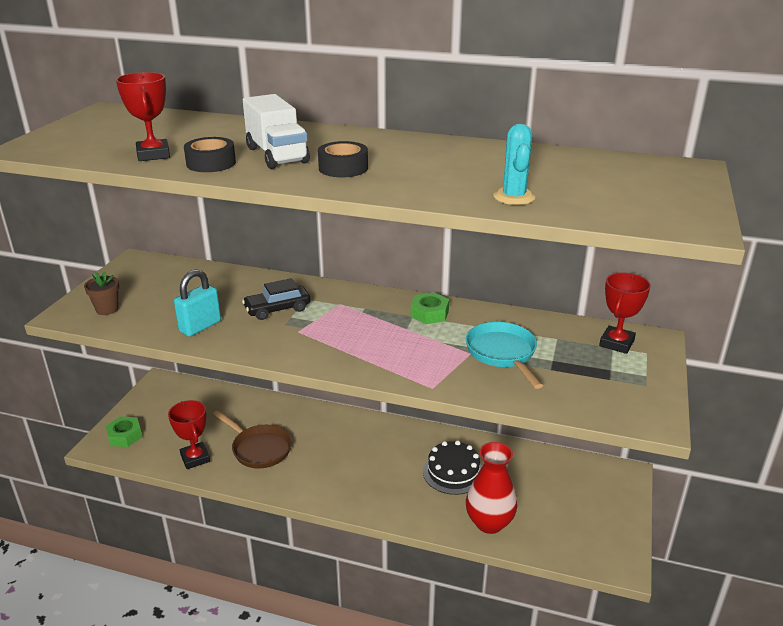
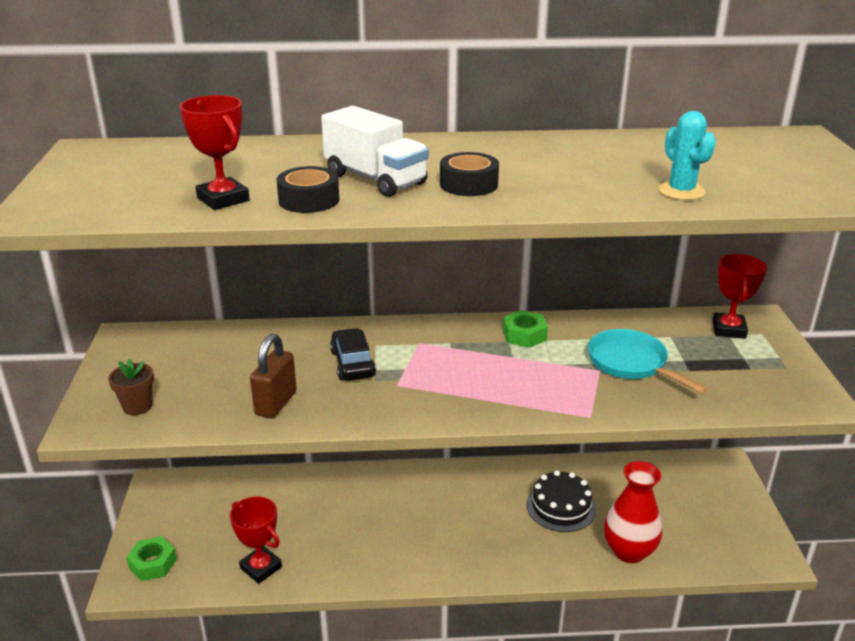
camera: 20 degrees left, 0 degrees up
(200, 326) = (276, 403): turquoise padlock -> brown padlock
(259, 449) = (332, 536): brown pan -> none
(277, 309) = (352, 364): black car -> black car turned 120 degrees clockwise

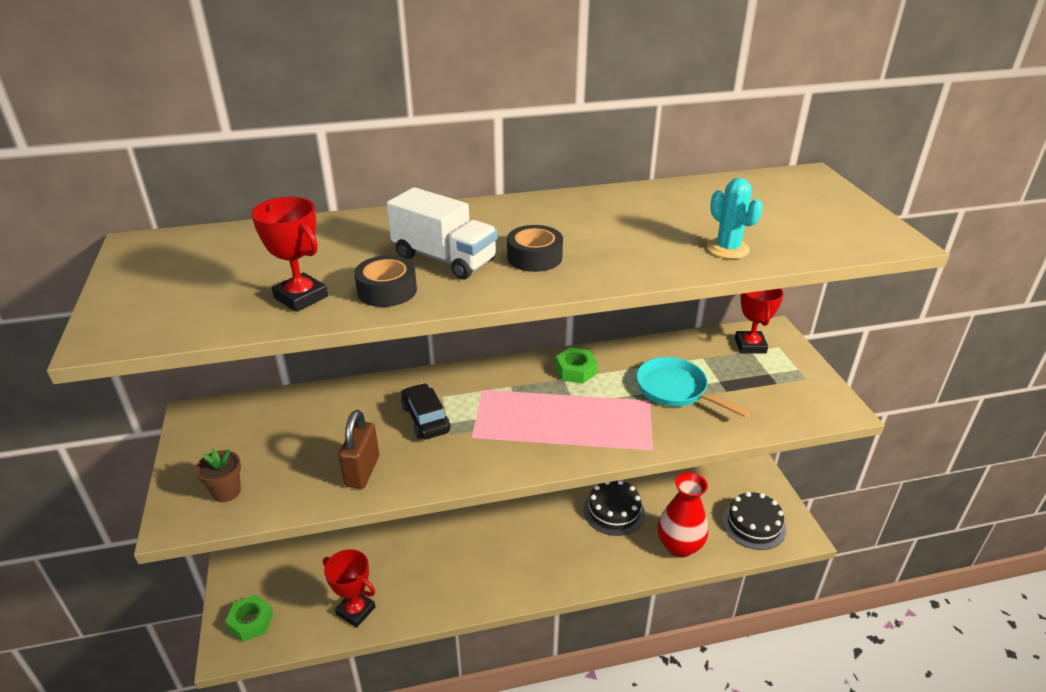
camera: 10 degrees left, 5 degrees up
(721, 540) = (753, 524): none -> black cake

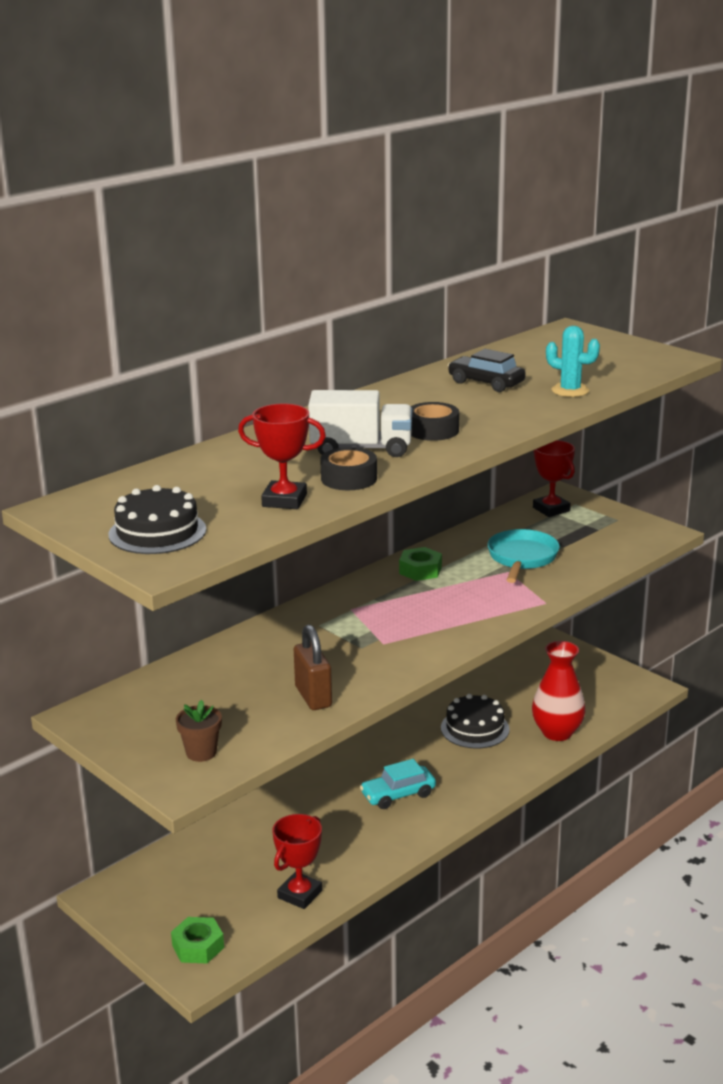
camera: 30 degrees left, 10 degrees down
(356, 610) = (300, 894): red trophy -> red trophy turned 60 degrees counterclockwise
(425, 419) = (324, 645): black car -> black car (486, 383)
(503, 549) = (398, 795): none -> turquoise car
(675, 390) = (522, 558): turquoise pan -> turquoise pan turned 90 degrees clockwise
(753, 524) = (606, 694): black cake -> black cake (157, 532)

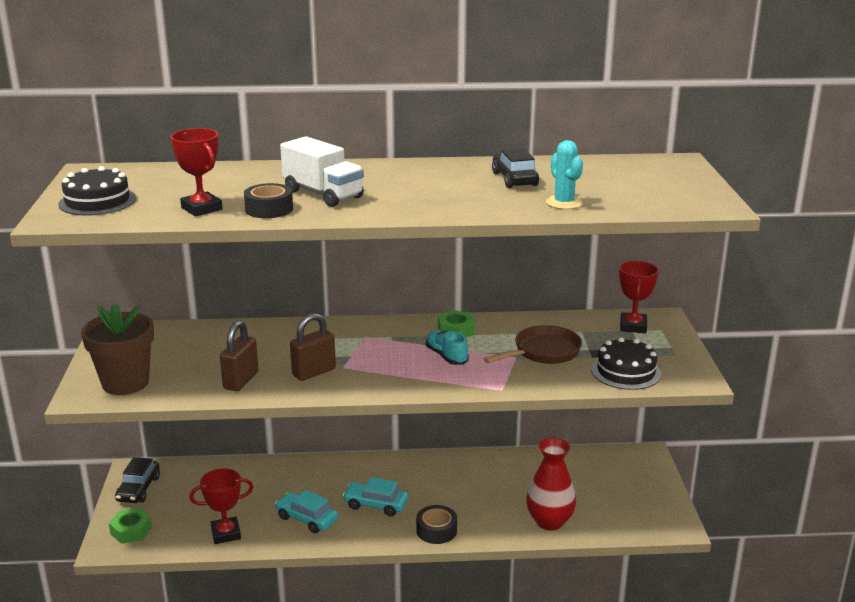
camera: 40 degrees right, 0 degrees up
(139, 906) = (138, 489): none -> black car
(201, 752) = (125, 383): brown flower pot -> brown flower pot, size x1.94
(355, 840) = (306, 519): none -> turquoise car
(365, 659) = (314, 372): none -> brown padlock
(432, 430) = (397, 198): black tape -> black tape (436, 530)
(453, 595) = (446, 356): none -> turquoise shoe
(475, 728) = (494, 488): black cake -> black cake (626, 371)
(522, 558) = (543, 352): turquoise pan -> brown pan

